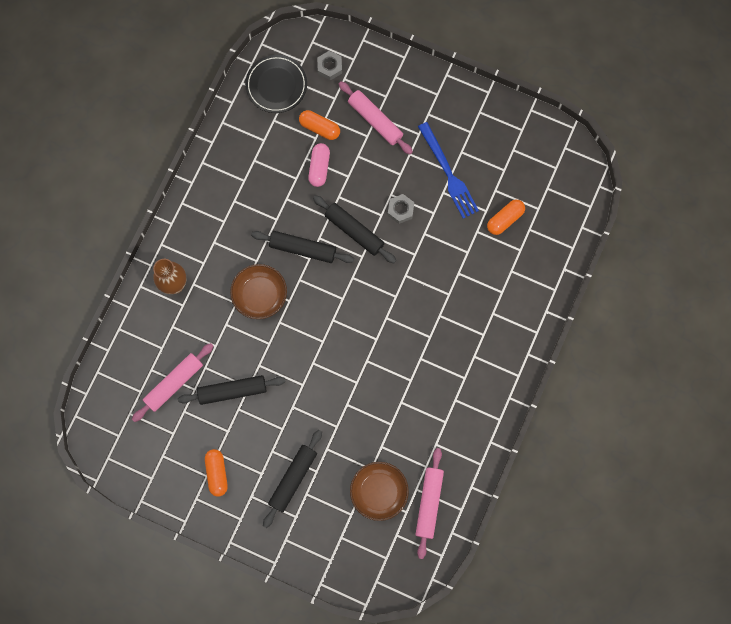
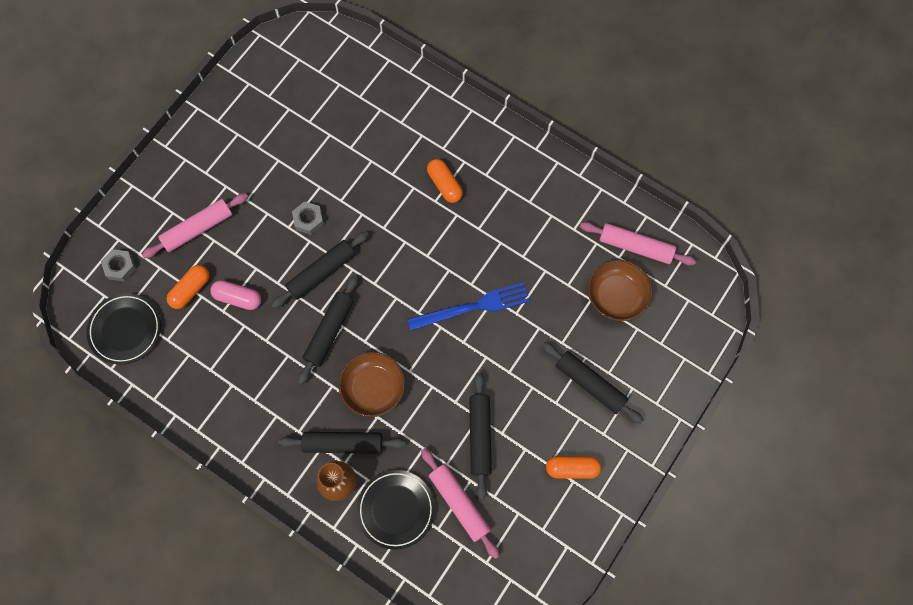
camera: 80 degrees left, 5 degrees down
(161, 333) = (396, 509): none -> black plate
(209, 280) = (343, 444): none -> black rolling pin
(448, 173) = (278, 164): blue fork -> blue fork (473, 307)
(505, 219) = (343, 118): orange capsule -> orange capsule (444, 185)

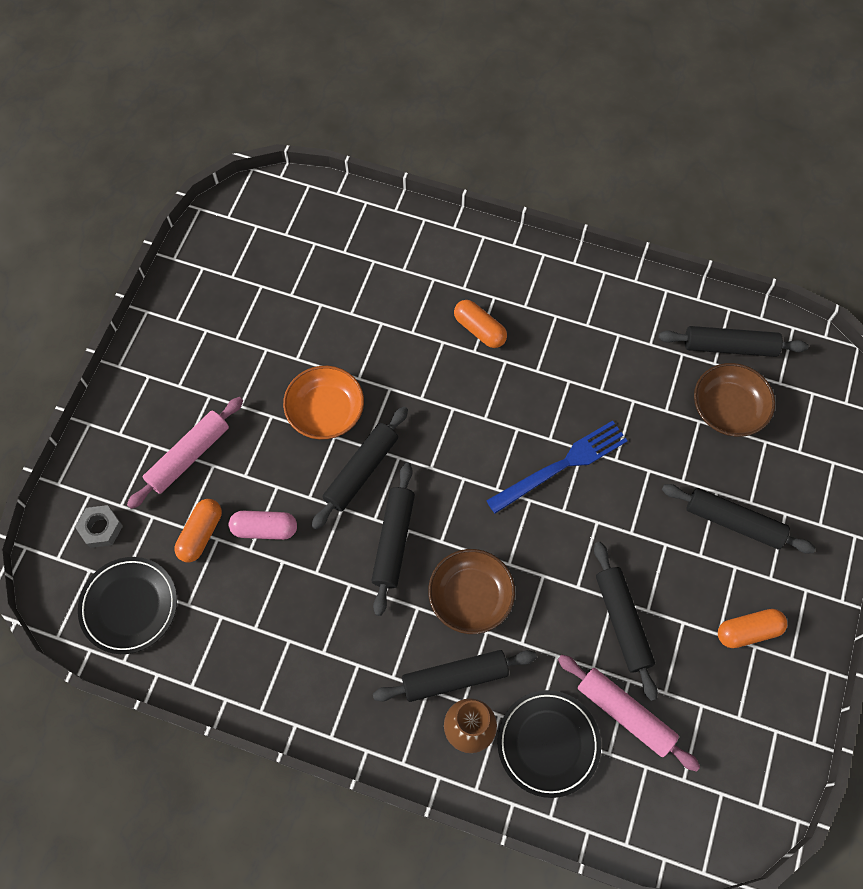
camera: 15 degrees left, 5 degrees down
(308, 220) = (326, 411): grey nut -> orange bowl
(635, 246) = (729, 346): pink rolling pin -> black rolling pin

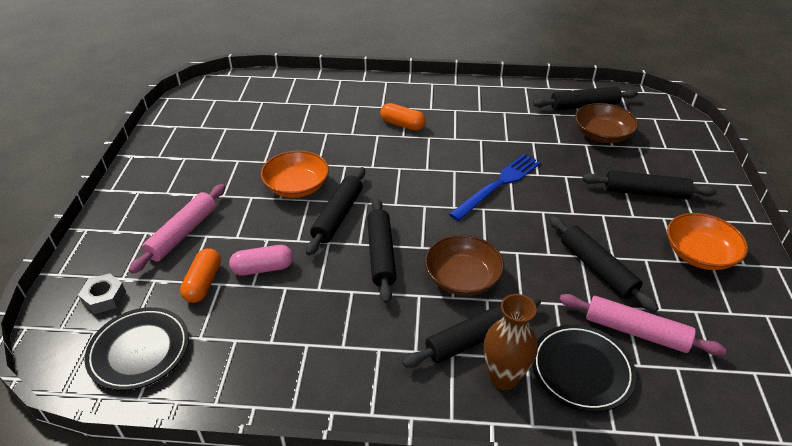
camera: 15 degrees left, 25 degrees down
(748, 631) = (699, 254): orange capsule -> orange bowl

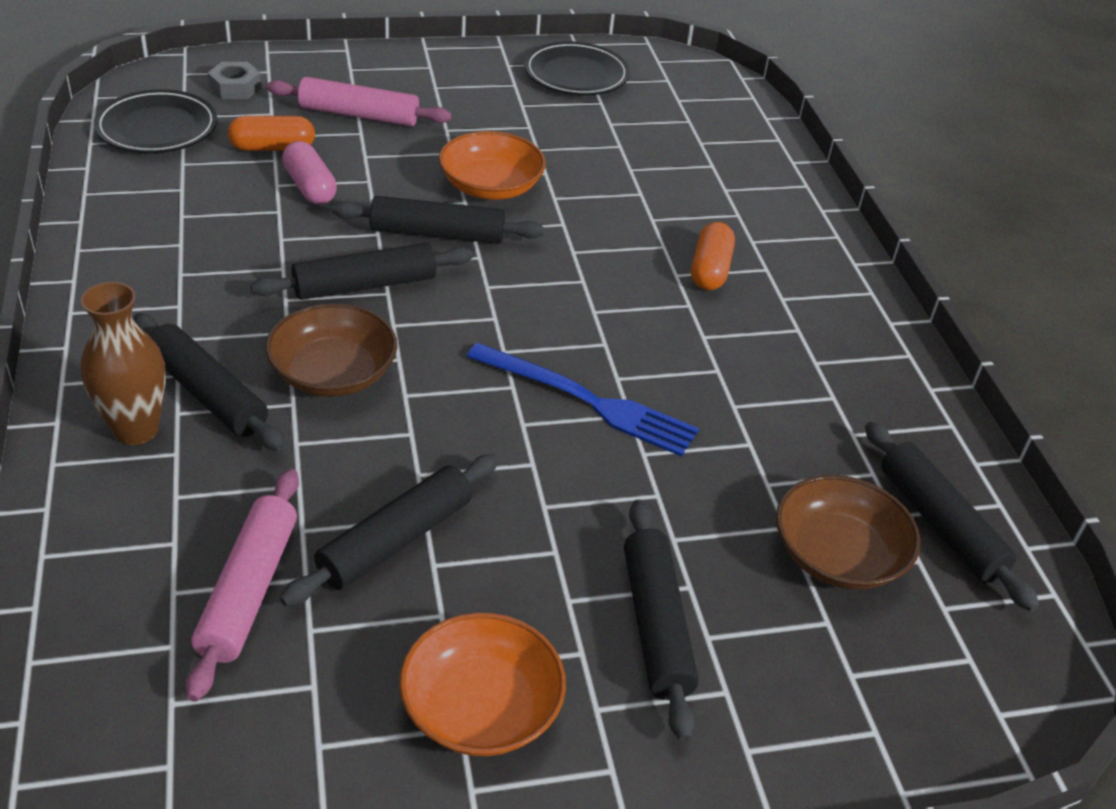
camera: 70 degrees right, 0 degrees up
(581, 370) = (156, 517): black plate -> black plate (576, 75)

